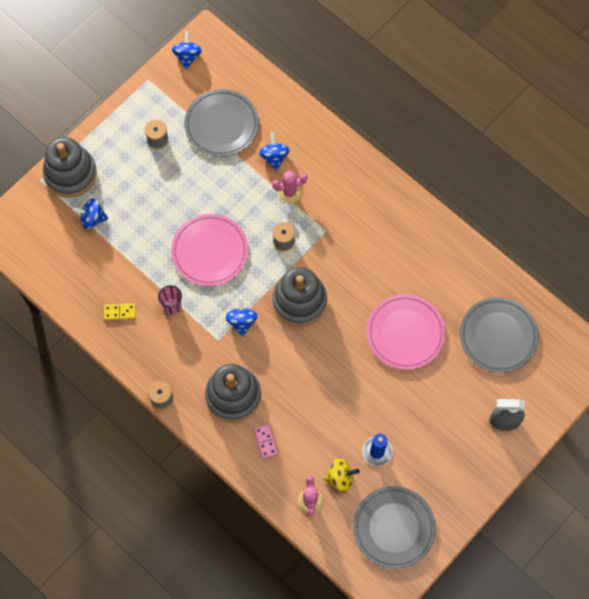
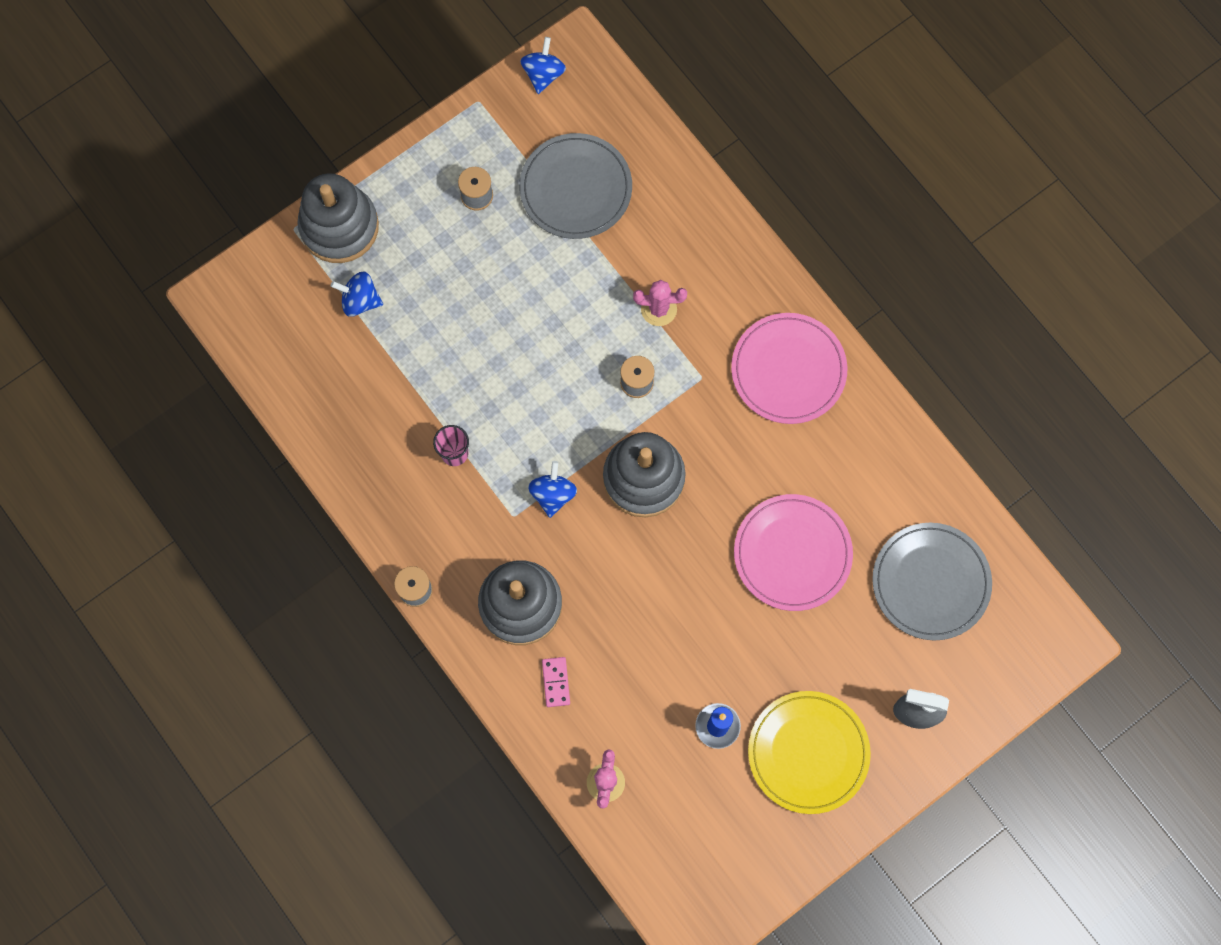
camera: 10 degrees right, 5 degrees up
(120, 312) = (376, 449): yellow domino -> none
(210, 251) = (524, 379): pink plate -> pink plate (788, 370)
(274, 157) = (645, 251): blue spinning top -> none
(340, 478) = (656, 755): yellow spinning top -> none
(394, 528) = (721, 844): grey plate -> none
(439, 458) = (808, 752): none -> yellow plate

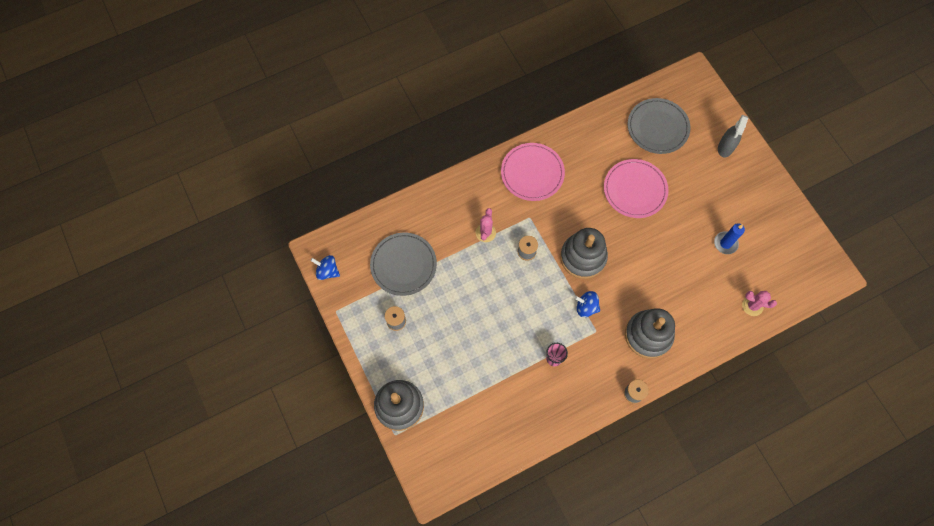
camera: 80 degrees left, 5 degrees down
(360, 301) = (450, 400): blue spinning top -> none
(556, 682) = (694, 323): pink domino -> none
(808, 752) = (742, 201): yellow plate -> none

